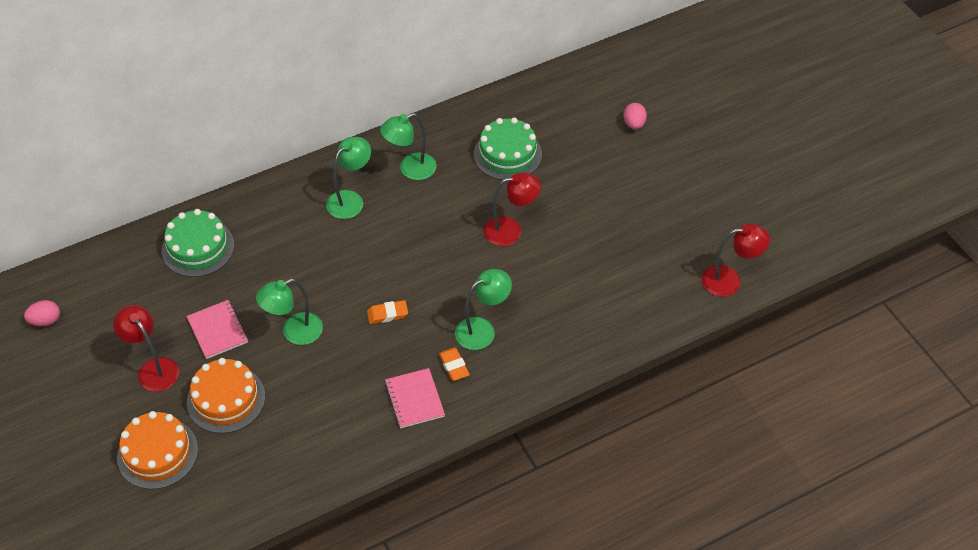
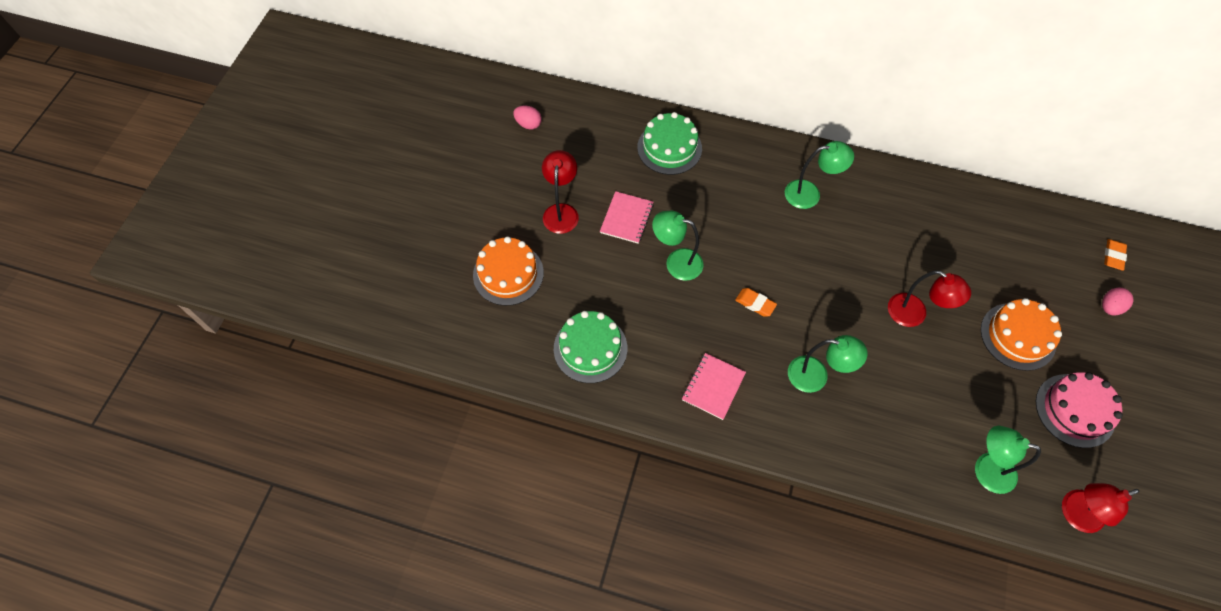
camera: 45 degrees right, 10 degrees up
(226, 399) = (586, 273): orange cake -> orange cake (1018, 336)
(410, 169) = (878, 204): green lamp -> green lamp (985, 469)
(454, 366) = (767, 386): orange eraser -> orange eraser (1113, 256)
(507, 154) = (970, 250): green cake -> green cake (590, 348)
(672, 212) = (1075, 410): none -> pink cake
(729, 280) = (1074, 514): red lamp -> red lamp turned 120 degrees clockwise

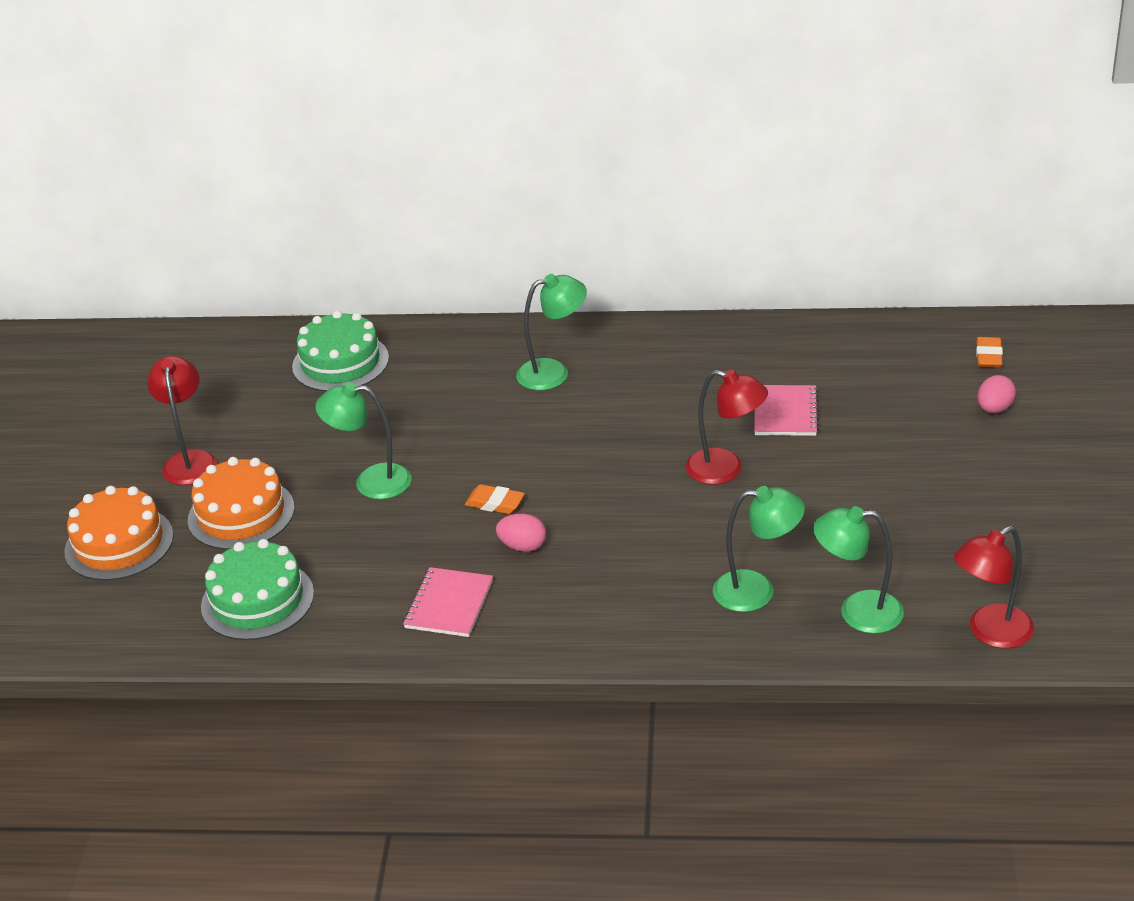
camera: 10 degrees left, 25 degrees down
(528, 124) = (125, 376): pink egg -> pink egg (523, 546)
(626, 218) = (289, 449): pink notebook -> pink notebook (785, 413)
(816, 376) = (597, 562): green lamp -> green lamp (757, 591)
(1018, 336) = (875, 463): orange cake -> orange cake (241, 514)
(1075, 410) = (968, 524): pink cake -> none

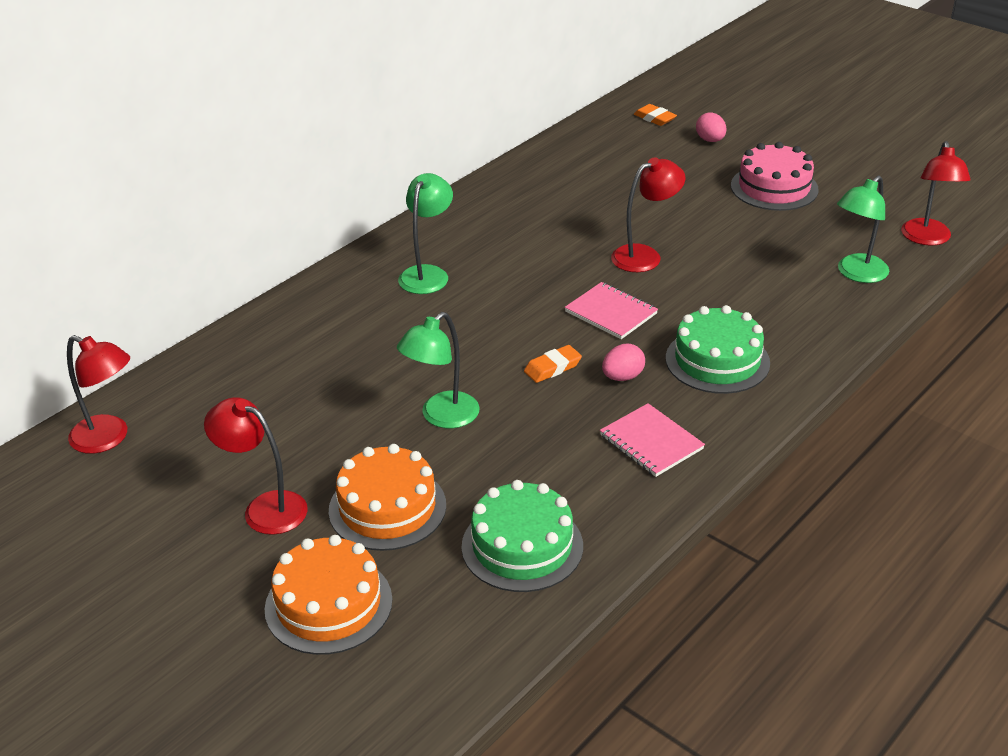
camera: 55 degrees left, 0 degrees up
(198, 353) = (108, 438): none -> red lamp
(340, 362) = (253, 366): green cake -> green cake (717, 360)
(757, 591) = (792, 301): green lamp -> none
(785, 413) = (613, 207): pink notebook -> pink notebook (611, 313)
(955, 490) = (774, 187): none -> pink cake

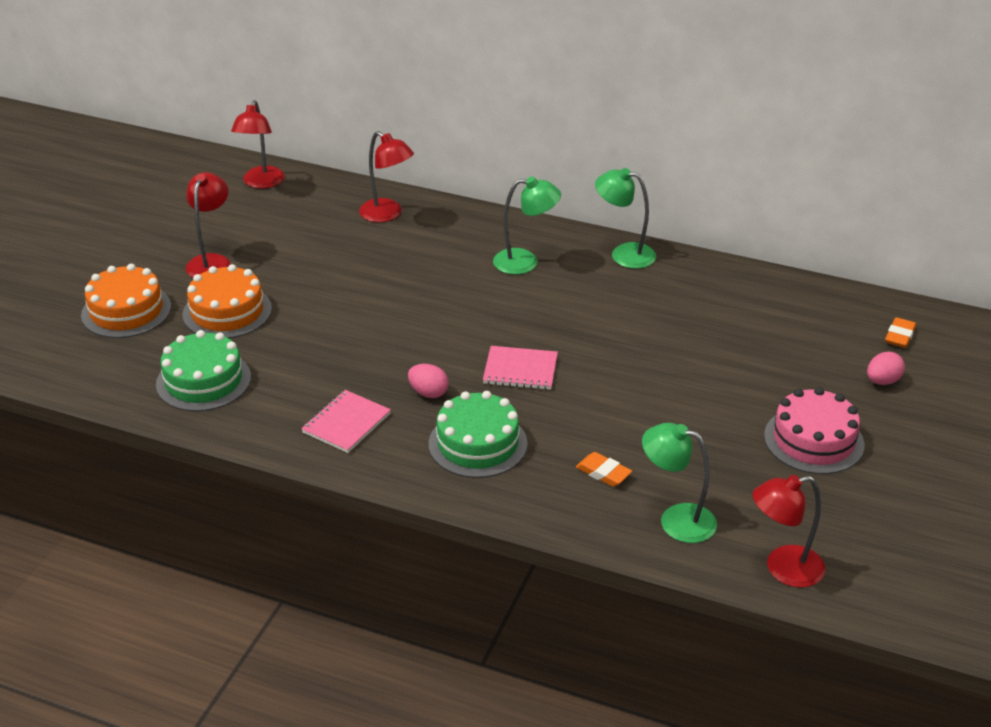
camera: 70 degrees right, 0 degrees up
(442, 417) = (338, 312): green lamp -> green lamp (624, 254)
(552, 368) = (424, 353): orange eraser -> orange eraser (603, 473)
(611, 313) = (520, 370): pink notebook -> pink notebook turned 75 degrees clockwise
(645, 255) = (625, 374): red lamp -> red lamp (387, 214)

